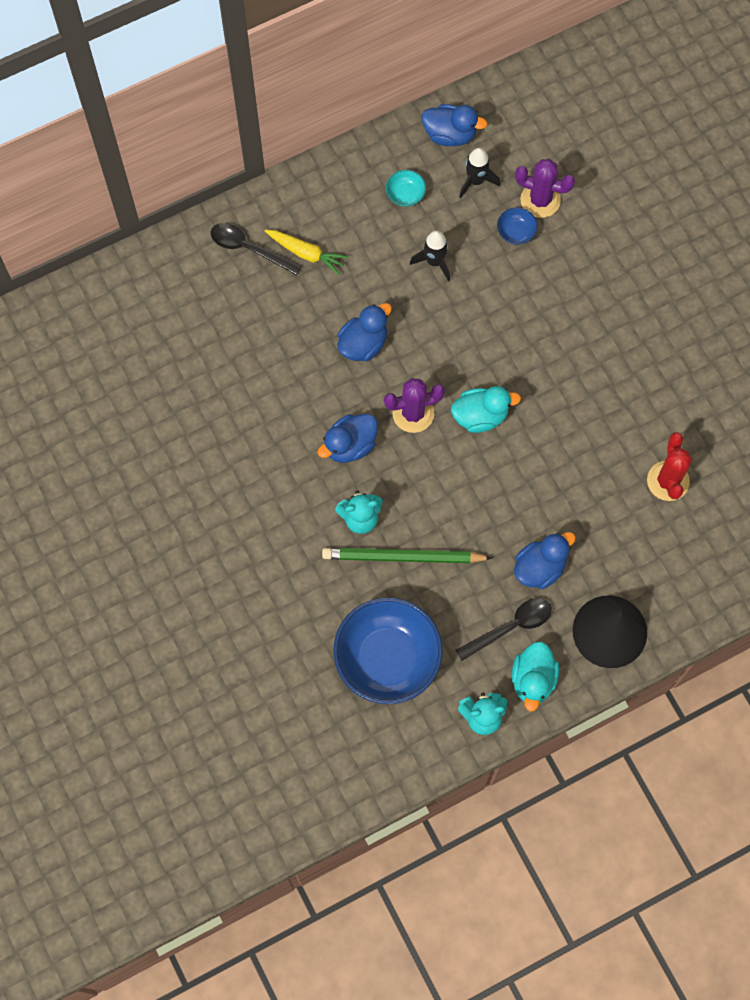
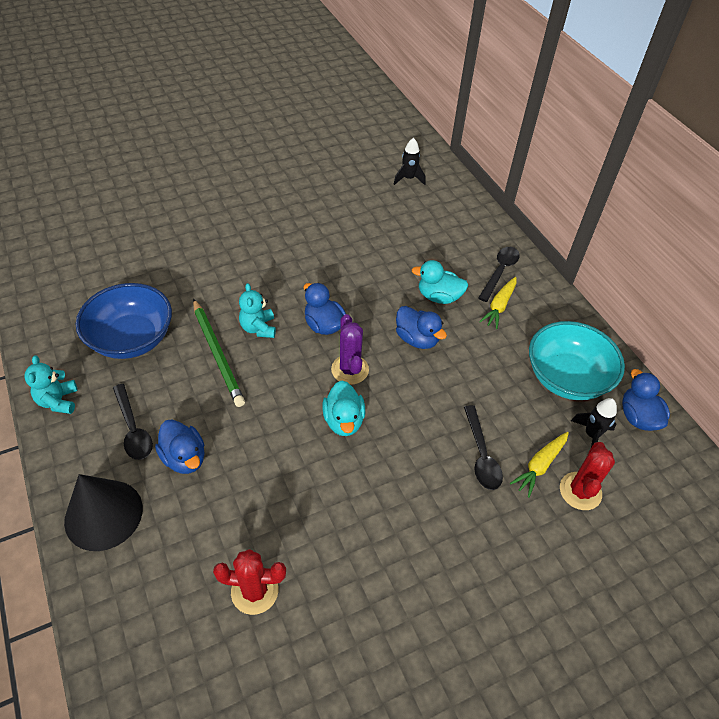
camera: 90 degrees right, 20 degrees down
(402, 557) = (218, 354): green pencil -> green pencil turned 150 degrees clockwise
(405, 194) = (566, 378): turquoise bowl -> turquoise bowl, size x2.45
(434, 262) = (500, 395): black rocket -> black rocket (408, 178)
(450, 134) = (638, 417): blue duck -> blue duck turned 150 degrees clockwise
(509, 285) = (481, 455): none -> black spoon
(516, 232) = (540, 465): blue bowl -> yellow carrot
(533, 680) = (77, 443): turquoise duck -> turquoise duck (439, 297)
(540, 200) = (580, 491): purple cactus -> red cactus

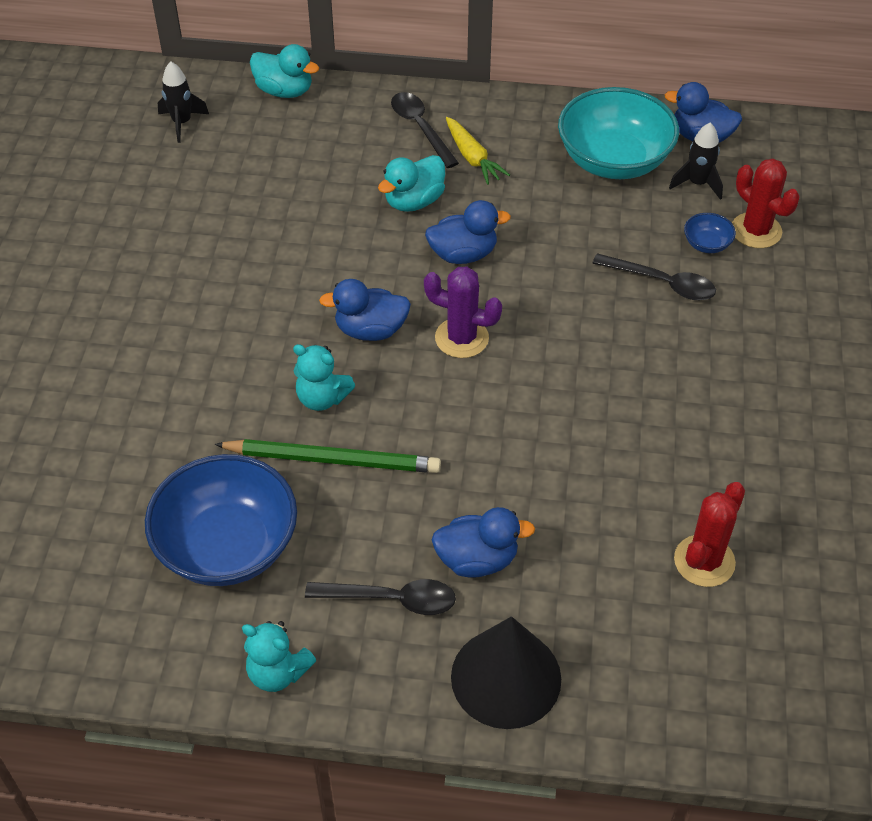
camera: 55 degrees left, 0 degrees up
(344, 420) = (533, 379): turquoise duck -> turquoise duck (284, 91)
(540, 465) = (707, 244): yellow carrot -> blue bowl

